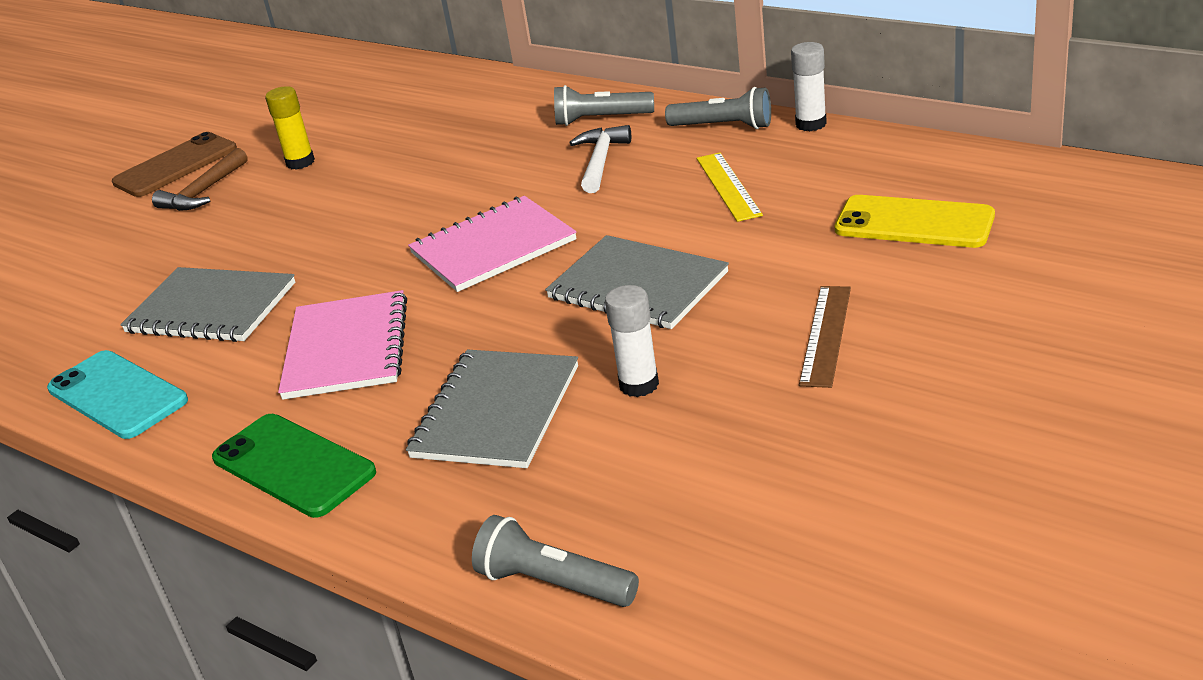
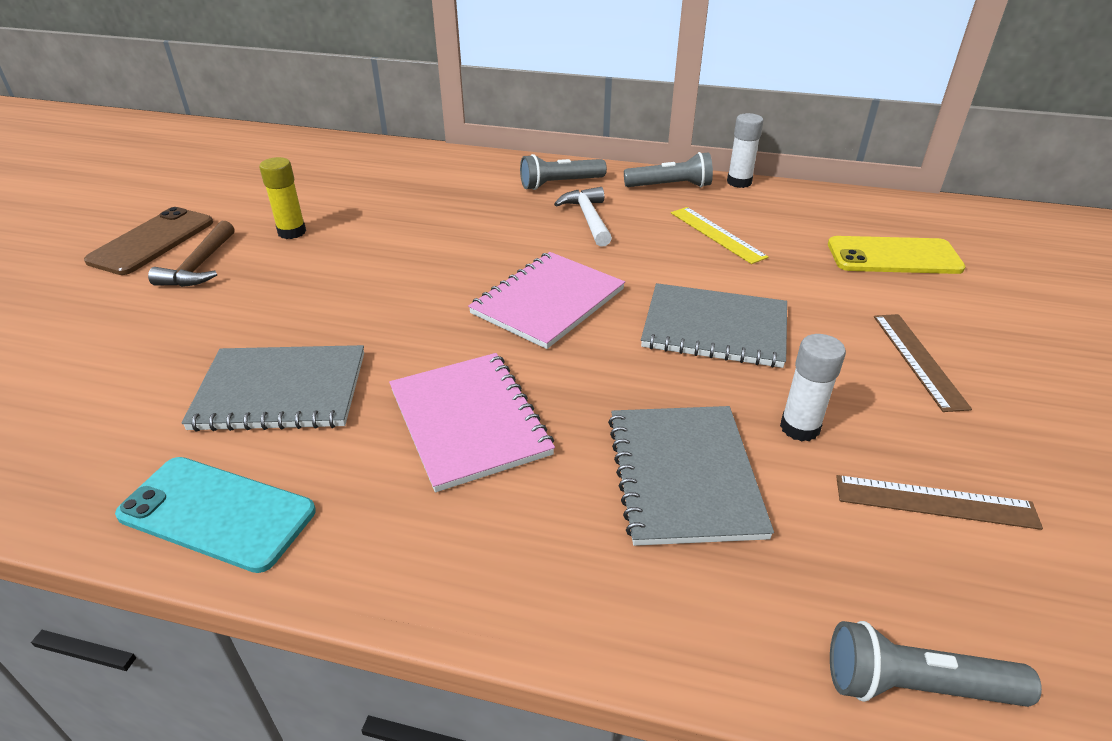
camera: 25 degrees left, 5 degrees up
(293, 465) = (502, 577): green phone -> none
(708, 461) = (935, 502): none -> brown ruler

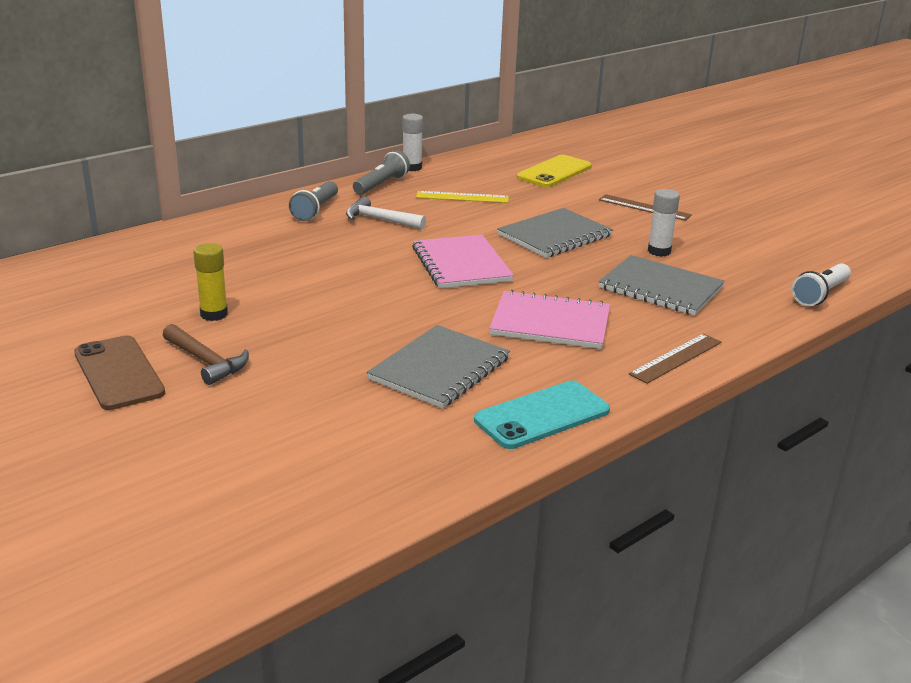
camera: 55 degrees left, 10 degrees down
(915, 686) = (820, 295): grey flashlight -> white flashlight
(935, 502) = (737, 248): brown ruler -> brown ruler (676, 358)

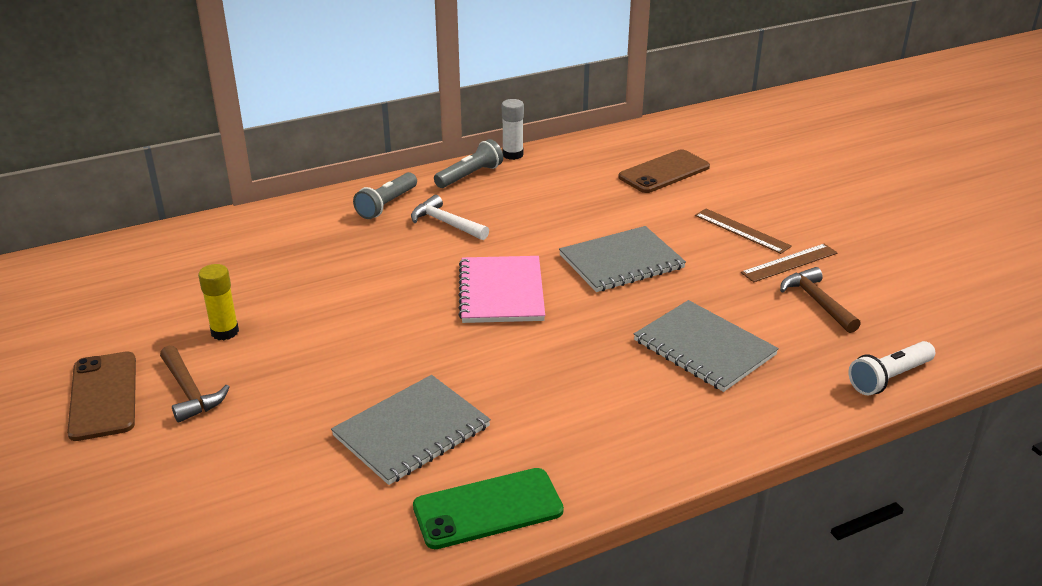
camera: 15 degrees right, 5 degrees up
(462, 197) = (546, 200): yellow ruler -> none
(542, 415) = (488, 509): turquoise phone -> green phone
(550, 323) = (558, 383): pink notebook -> none
(554, 172) = (664, 172): yellow phone -> brown phone
(659, 251) = (728, 295): white glue stick -> none
(676, 358) = (673, 449): brown ruler -> brown ruler (789, 263)
(734, 250) = (817, 302): none -> brown hammer

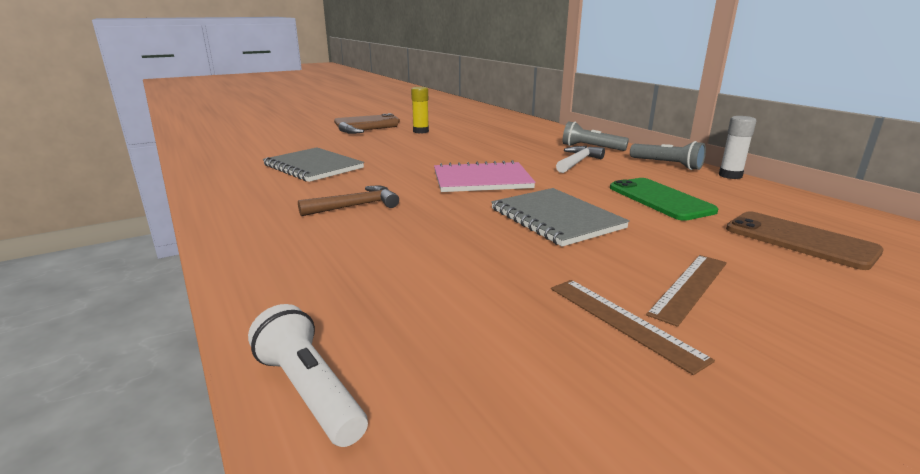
camera: 85 degrees right, 10 degrees down
(488, 509) = (224, 185): green phone -> green phone (660, 199)
(704, 348) = (400, 254): grey notebook -> none
(817, 302) = (518, 338): brown hammer -> brown hammer (355, 206)

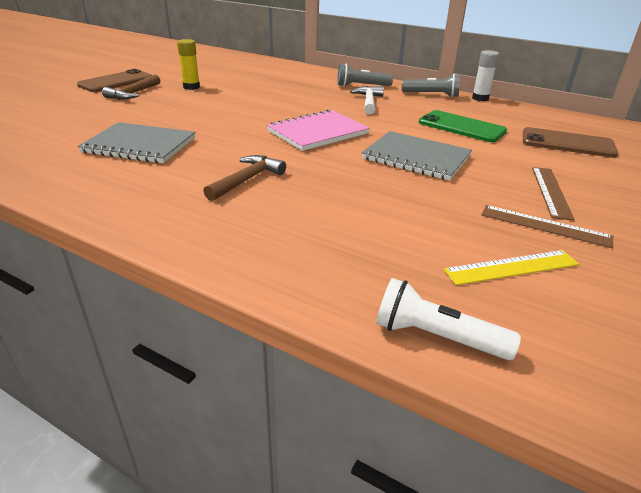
camera: 30 degrees left, 10 degrees up
(506, 353) = (512, 267): none -> yellow ruler

